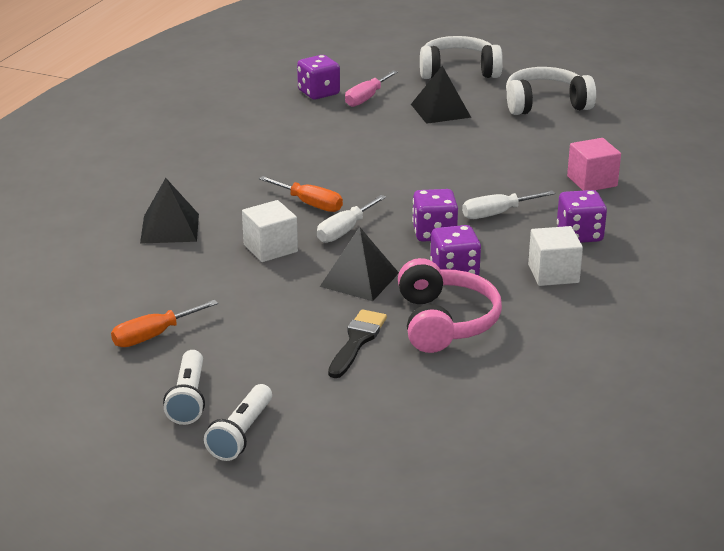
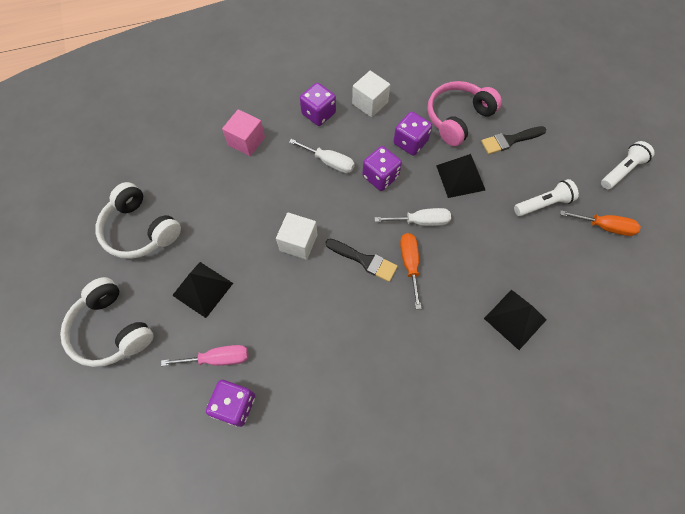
camera: 130 degrees left, 35 degrees up
(241, 434) = (615, 133): white flashlight -> white flashlight (543, 204)
(270, 248) = (477, 243): white cube -> white cube (298, 242)
(351, 185) = (364, 260): none -> black brush

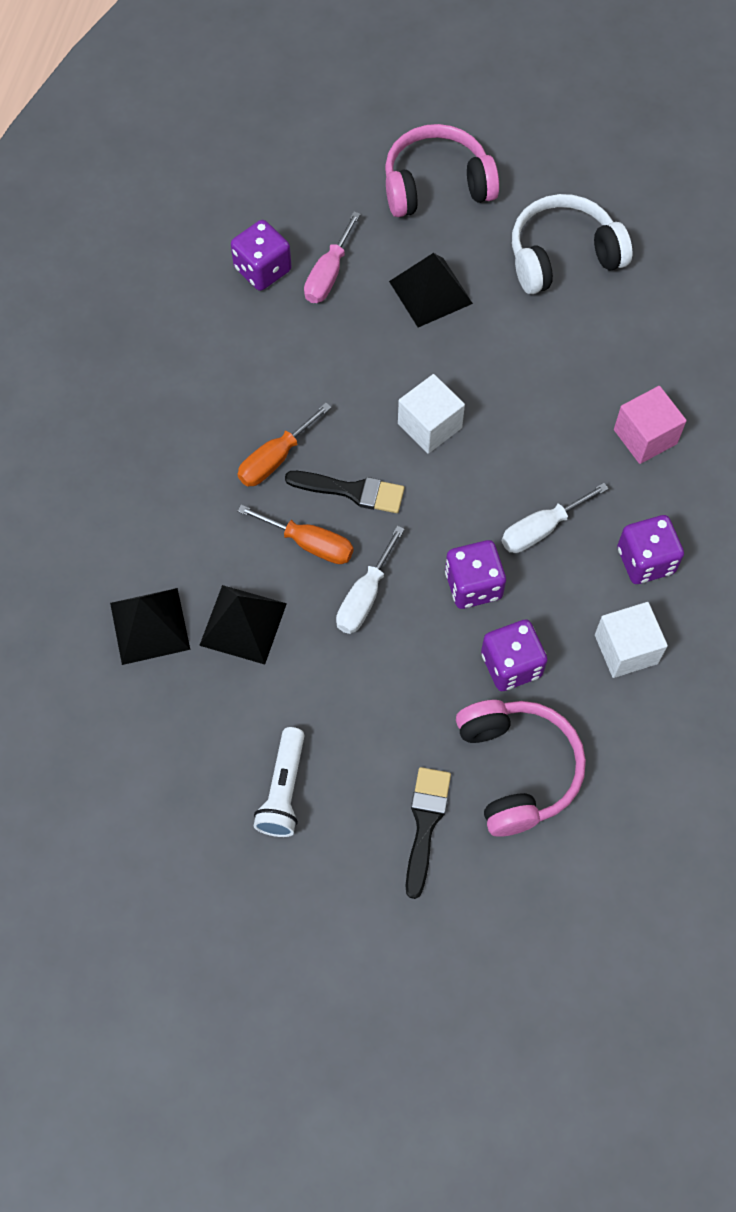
camera: 120 degrees right, 0 degrees up
(111, 329) = (436, 185): white headphones -> pink headphones
(364, 260) = (352, 491): black brush -> black brush turned 135 degrees counterclockwise
(460, 177) = (403, 698): black pyramid -> black pyramid (243, 624)
(604, 227) = (190, 853): orange screwdriver -> orange screwdriver (275, 459)
(621, 170) = (261, 966): white flashlight -> none

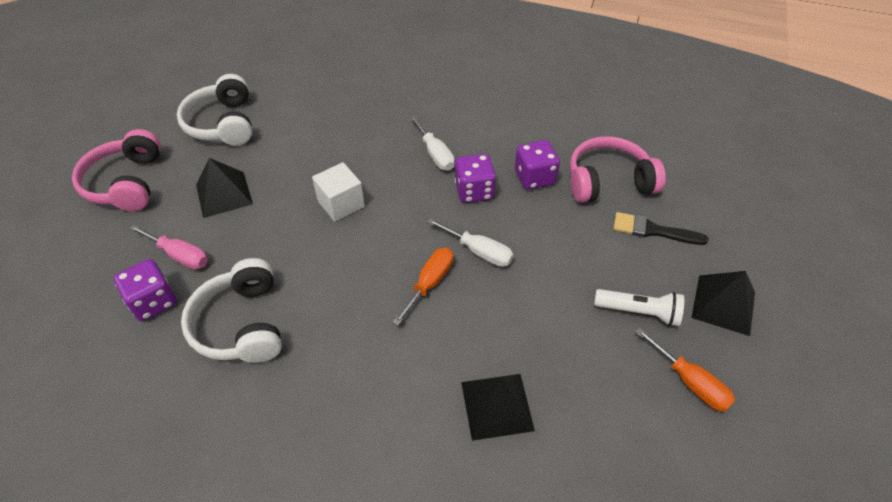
camera: 85 degrees left, 15 degrees down
(239, 360) = (241, 324): none -> white headphones
(243, 624) = (498, 333): black pyramid -> black pyramid (723, 304)
(275, 459) = (347, 302): orange screwdriver -> orange screwdriver (690, 382)
(352, 491) = (387, 253): black brush -> none
(626, 649) = (523, 125): white cube -> none
(645, 436) = (375, 102): pink cube -> none
(645, 560) = (463, 111): purple dice -> none

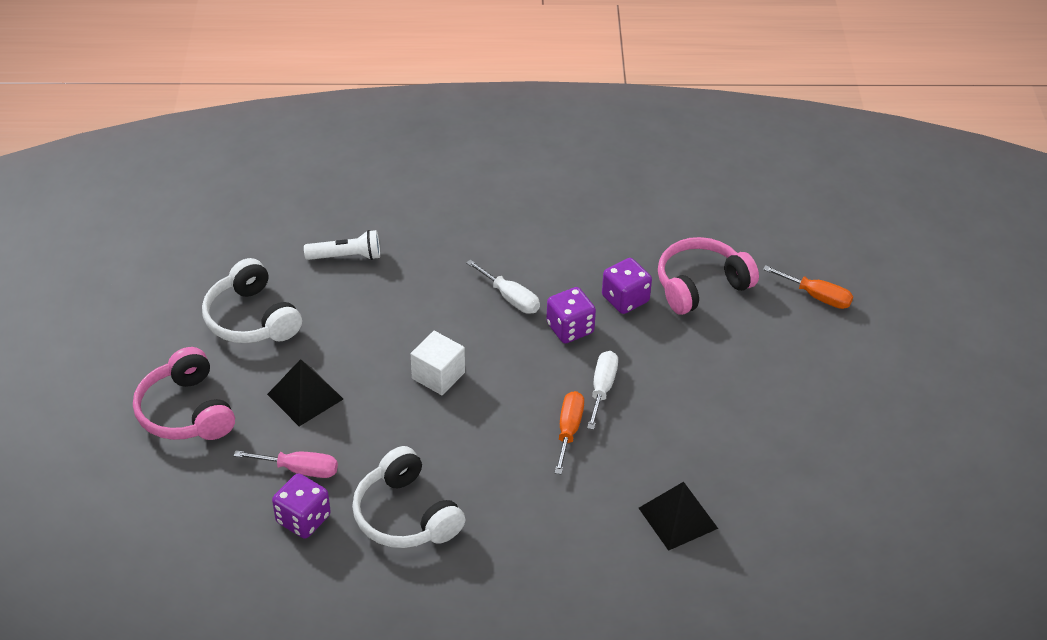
camera: 20 degrees left, 5 degrees down
(479, 252) = (602, 388): white screwdriver -> white screwdriver turned 90 degrees counterclockwise
(639, 312) = (772, 406): white flashlight -> white flashlight (346, 256)
(653, 230) = (760, 325): black brush -> none
(690, 382) = (835, 454): orange screwdriver -> orange screwdriver (817, 296)
(723, 304) = (844, 380): black pyramid -> none

